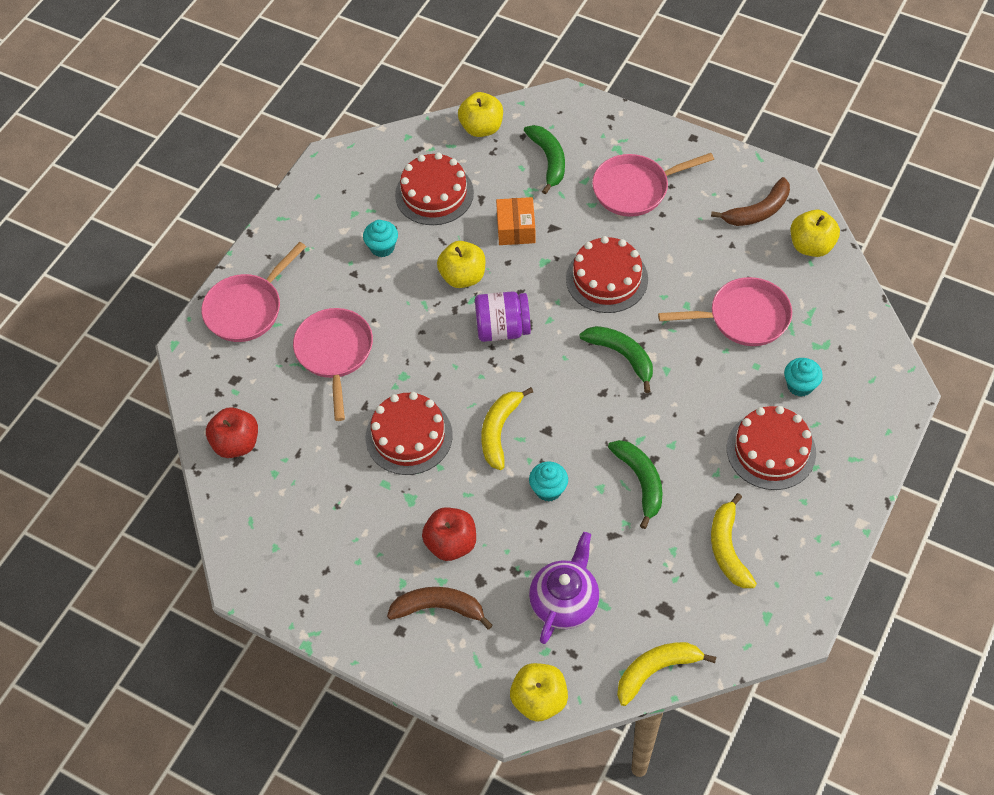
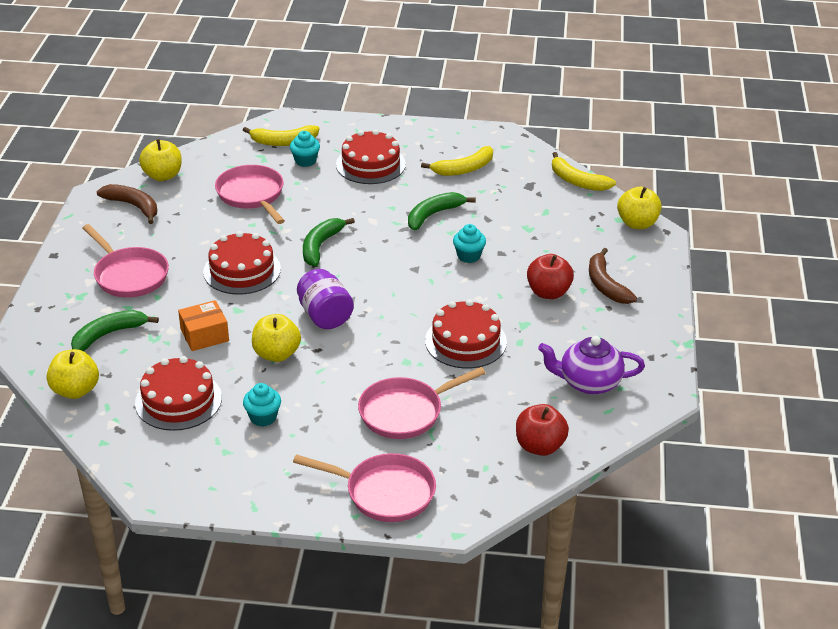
camera: 115 degrees left, 20 degrees down
(499, 431) = (430, 293): yellow banana -> yellow banana (284, 142)
(564, 602) = (556, 228): purple teapot -> purple teapot (589, 382)

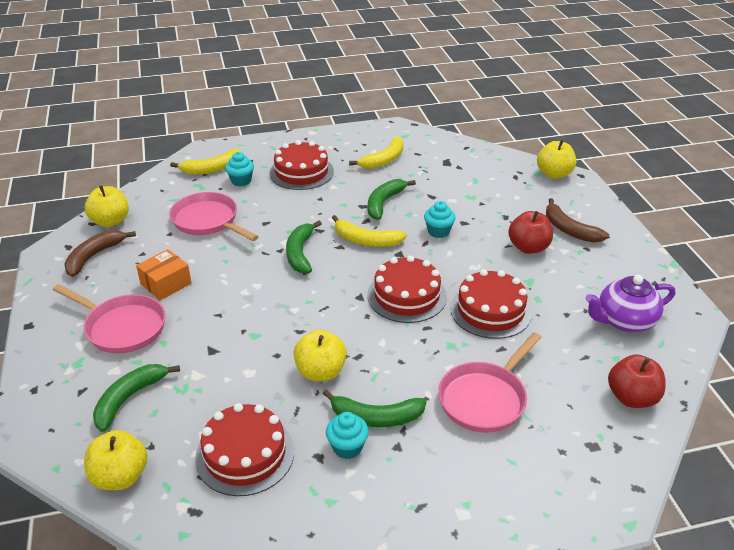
camera: 20 degrees left, 0 degrees up
(133, 206) = (94, 256): brown banana -> brown banana turned 75 degrees counterclockwise
(204, 335) = (235, 371): orange box -> orange box (166, 284)
(242, 270) = (237, 294): red cake -> red cake (406, 296)
(301, 402) = (376, 417): none -> green banana
(325, 316) = (345, 319): purple jar -> none
(385, 492) = (525, 497): pink pan -> none
(577, 181) = (482, 151): yellow banana -> yellow banana (366, 240)

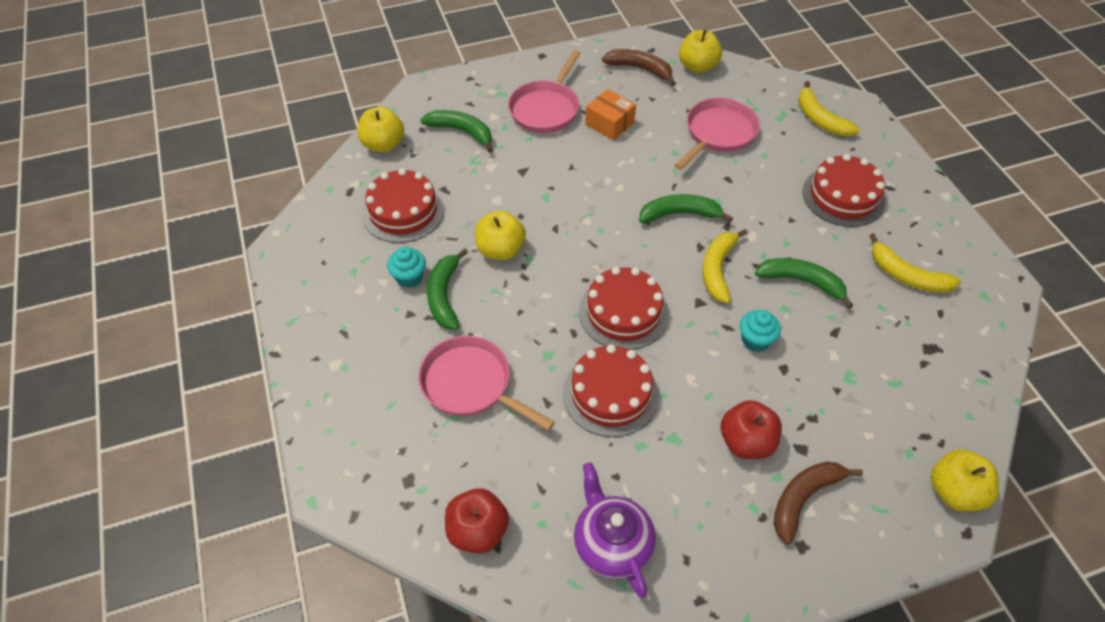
camera: 85 degrees right, 15 degrees up
(241, 181) = (804, 147): turquoise cupcake -> none

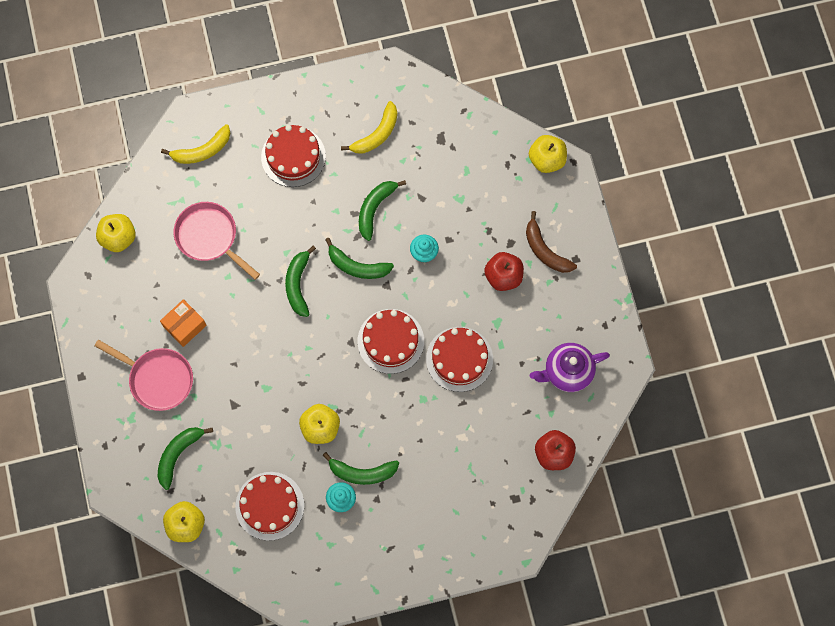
camera: 85 degrees left, 20 degrees up
(471, 384) = (444, 455): pink pan -> none
(640, 69) = (114, 289): brown banana -> none
(717, 269) = (357, 266): yellow banana -> green banana

